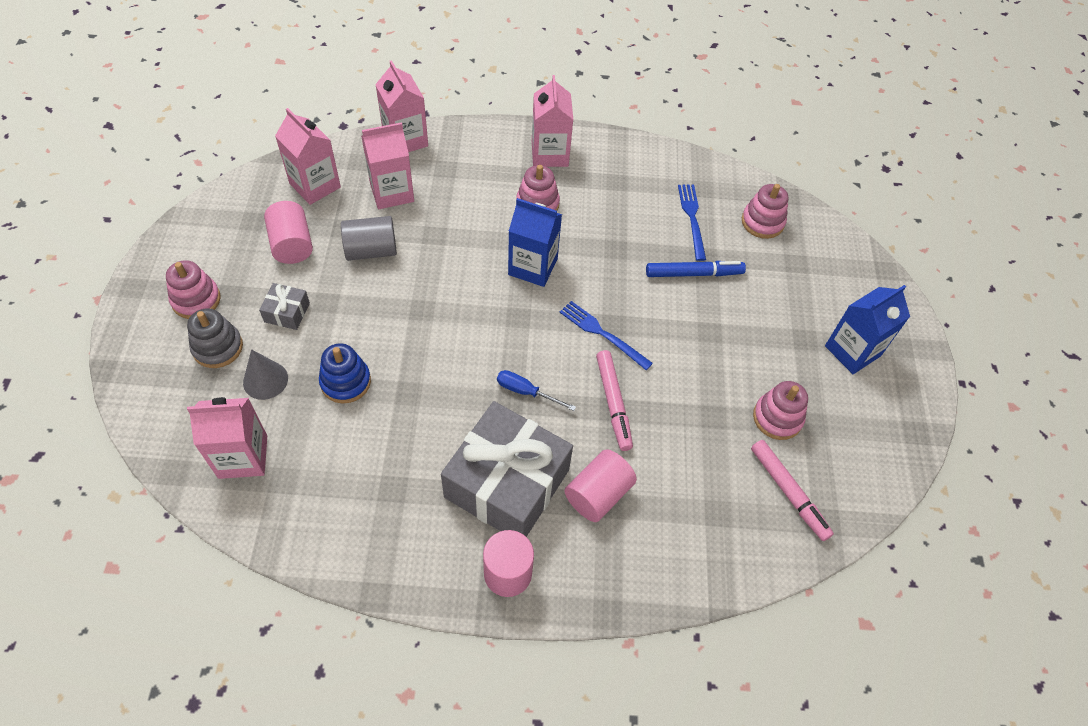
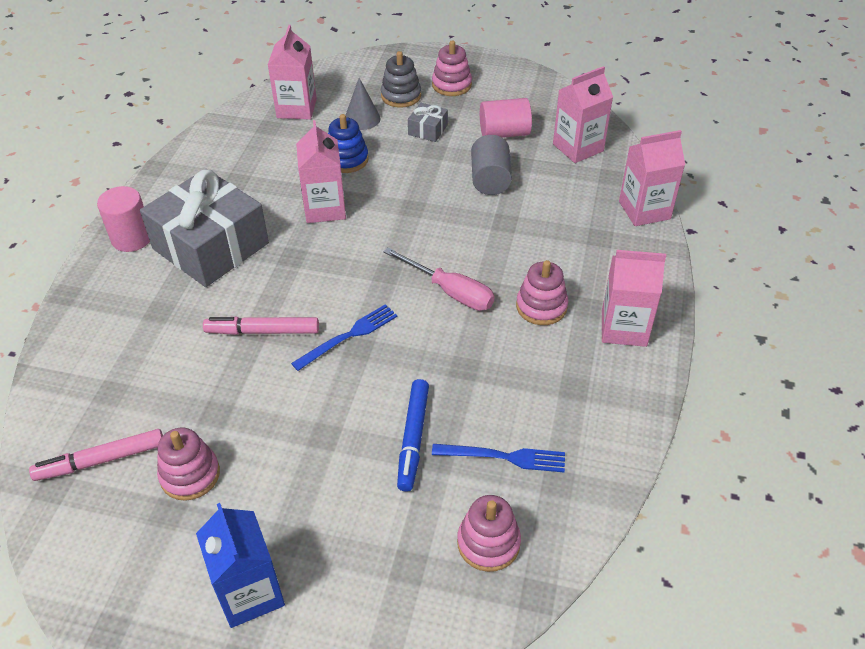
camera: 105 degrees right, 10 degrees down
(392, 192) = (566, 196): pink carton -> pink carton (325, 208)
(526, 392) = (298, 269): blue screwdriver -> none
(533, 267) = (450, 292): blue carton -> pink screwdriver
(598, 494) = (172, 304): pink cylinder -> none

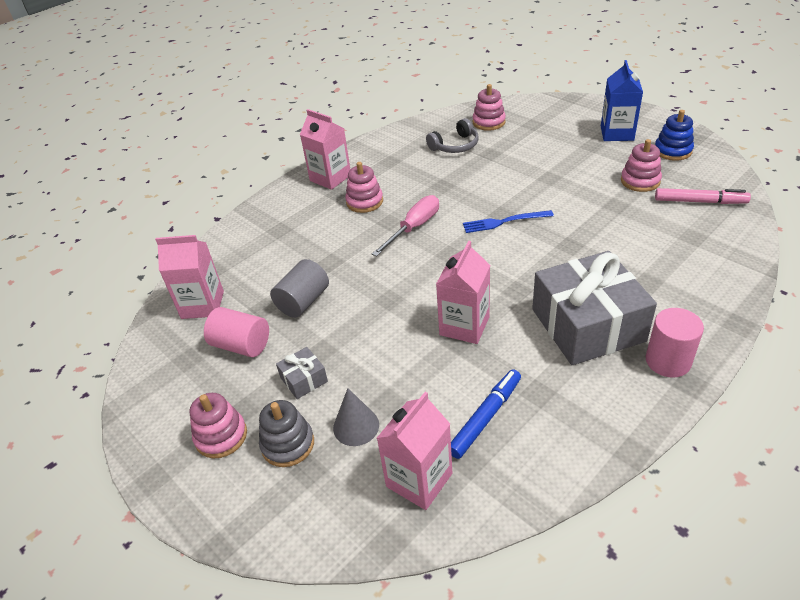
camera: 145 degrees left, 5 degrees down
(262, 331) = (565, 242): pink marker -> none
(346, 159) = (410, 374): blue stacking toy -> blue stacking toy (672, 151)
(413, 438) = (498, 164): blue marker -> blue marker (485, 417)
(450, 292) = (414, 227): pink screwdriver -> pink screwdriver turned 60 degrees clockwise
(503, 457) = (455, 146): blue fork -> grey headphones
(644, 210) = (227, 237): pink carton -> none

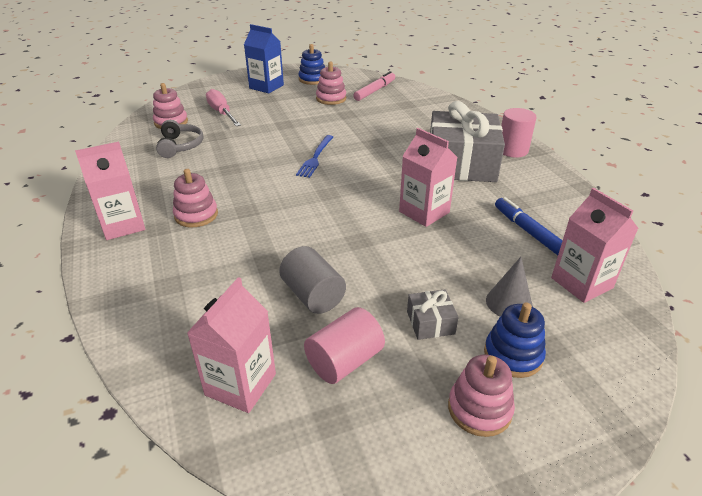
camera: 70 degrees left, 5 degrees down
(288, 444) = (513, 355): grey stacking toy -> blue stacking toy
(414, 227) = (272, 199): pink screwdriver -> pink screwdriver (222, 113)

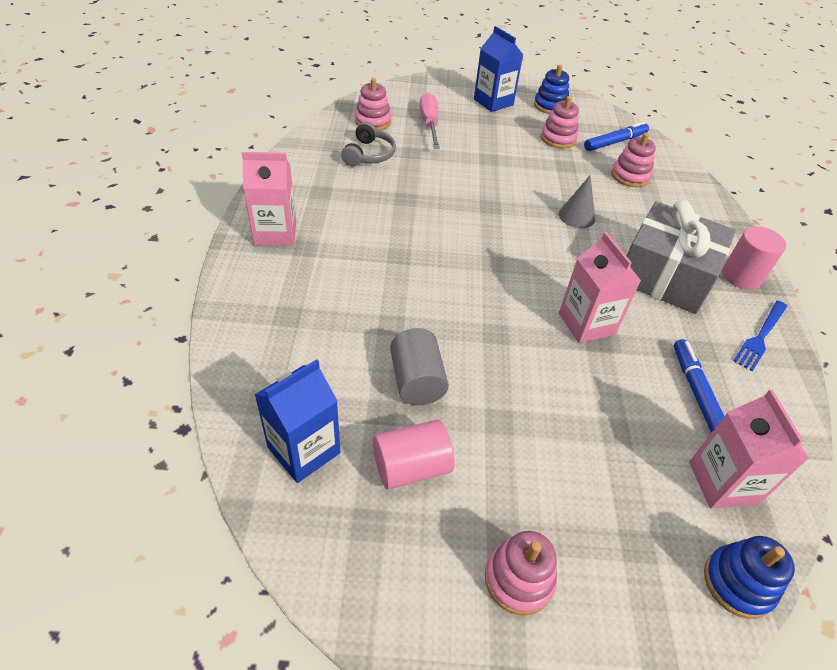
camera: 20 degrees right, 10 degrees up
(196, 215) = (347, 245): pink stacking toy -> pink stacking toy (630, 176)
(240, 384) = (304, 450): pink carton -> blue carton
(315, 157) = (502, 213): blue fork -> blue fork (760, 336)
(375, 91) = (615, 142): pink marker -> blue marker
(430, 322) = (521, 460): grey gift -> none
(509, 303) = (620, 472): grey cone -> grey cone (576, 216)
(513, 355) = (589, 535): blue stacking toy -> blue stacking toy (737, 583)

